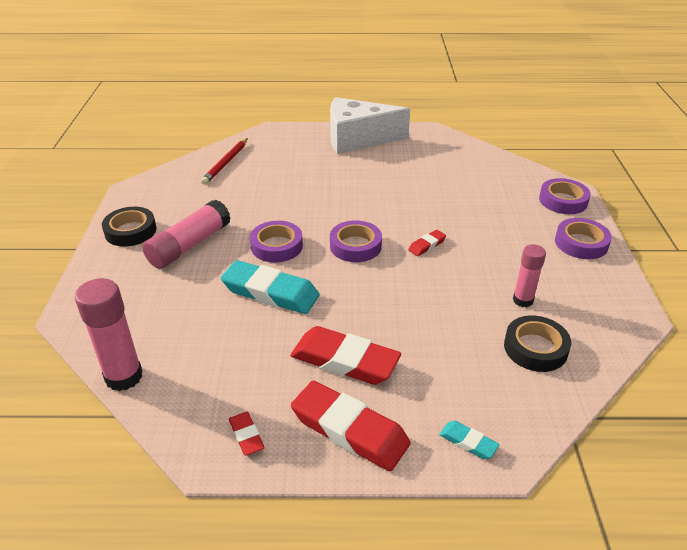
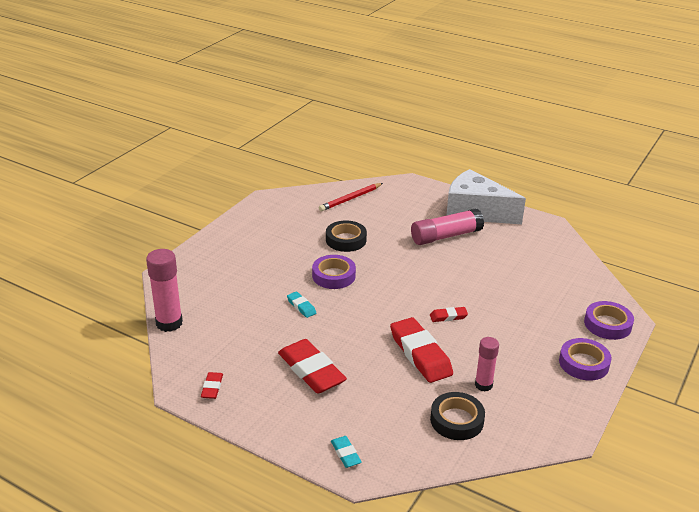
camera: 30 degrees right, 5 degrees down
(130, 231) = (243, 229): black tape -> black tape (346, 240)
(189, 245) = (274, 253): pink glue stick -> pink glue stick (446, 236)
(270, 292) = (301, 306): turquoise eraser -> turquoise eraser, size x0.47
(349, 430) = (276, 412): red eraser -> red eraser (420, 354)
(355, 246) = (392, 297): purple tape -> none

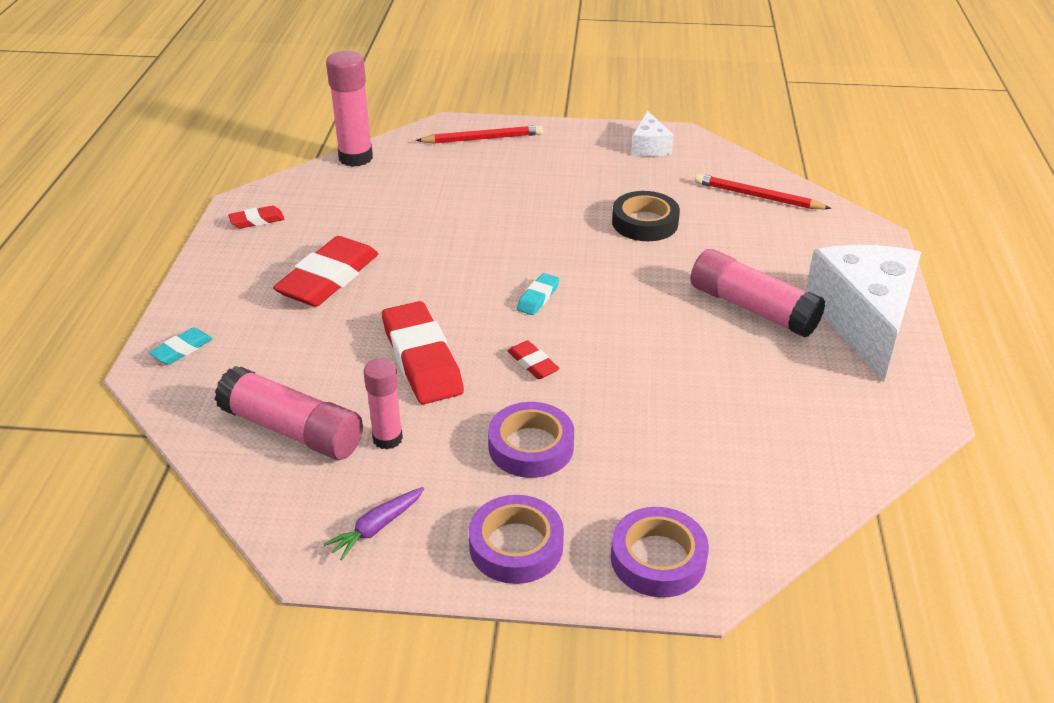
camera: 65 degrees right, 5 degrees up
(199, 265) = (483, 139): none -> red pencil
(268, 212) = (649, 146): none -> white cheese
(301, 306) = (456, 233): turquoise eraser -> turquoise eraser (538, 297)
(333, 276) = (547, 237): purple tape -> purple tape (531, 446)
(420, 354) = (422, 359): red eraser -> red eraser turned 60 degrees counterclockwise
(456, 420) = (292, 430): black tape -> pink glue stick
(552, 406) = (377, 527): none -> purple carrot

